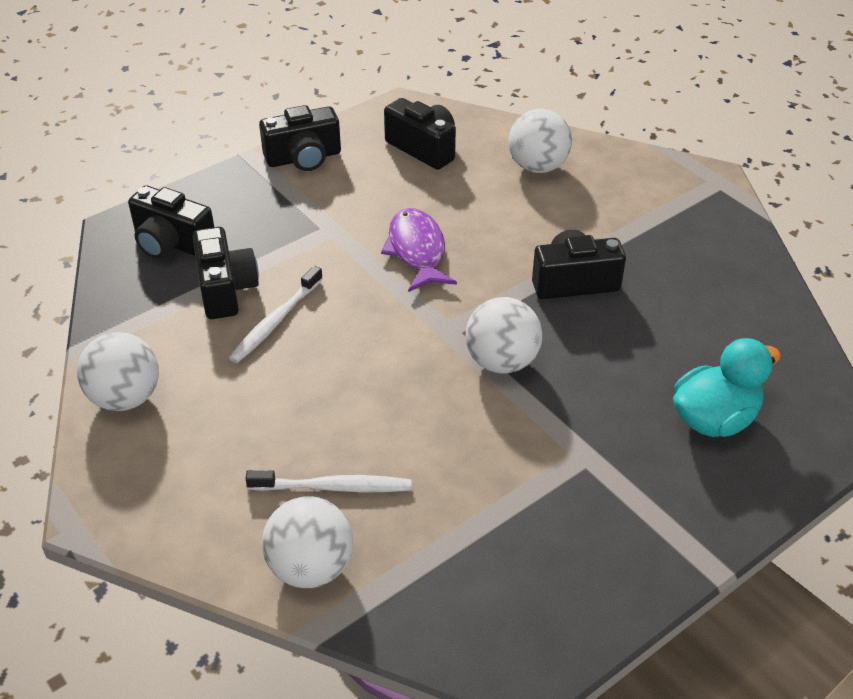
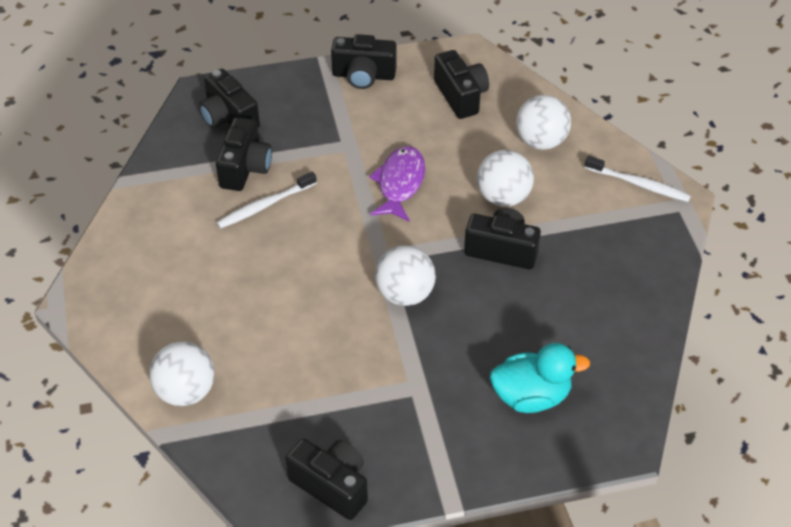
camera: 25 degrees right, 5 degrees up
(125, 398) = (135, 227): white ball -> white ball (503, 197)
(334, 487) = (232, 343): white toothbrush -> white toothbrush (639, 184)
(566, 608) = (332, 485): none -> black camera

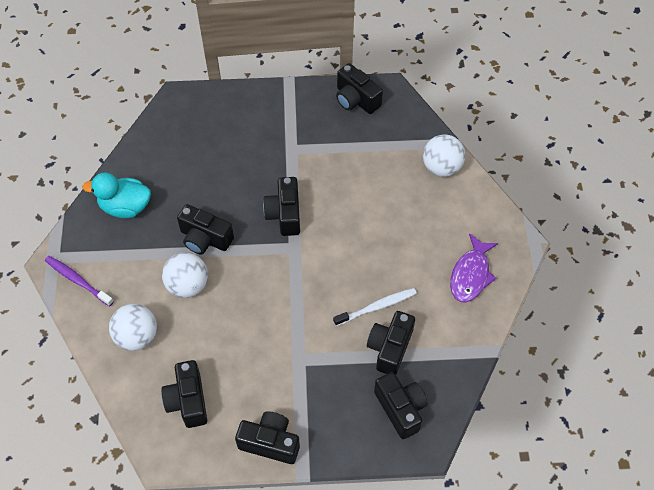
camera: 170 degrees left, 10 degrees up
(400, 183) = (265, 311): purple fish -> purple fish (471, 275)
(405, 294) = (284, 214): white ball -> black camera
(531, 396) = (222, 132): turquoise duck -> turquoise duck (125, 207)
(639, 184) = (77, 280): white toothbrush -> purple toothbrush

